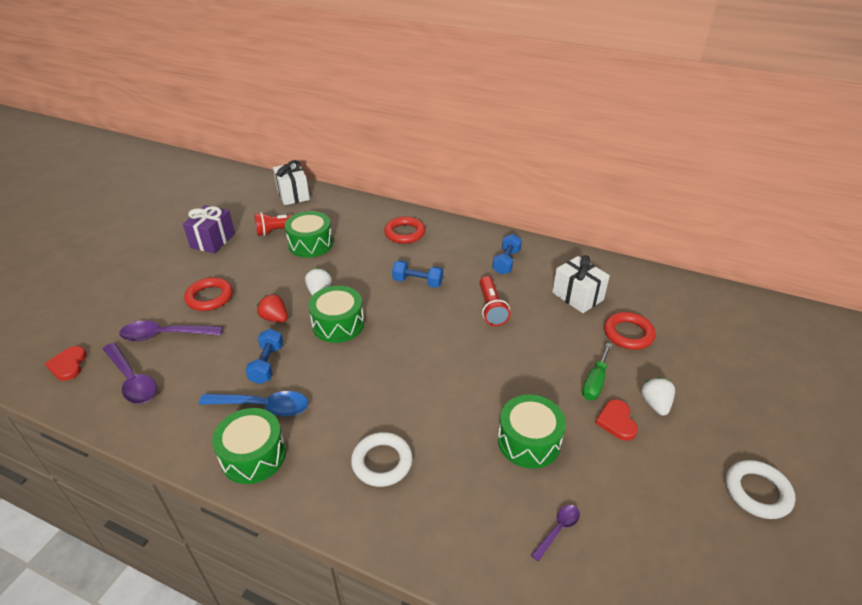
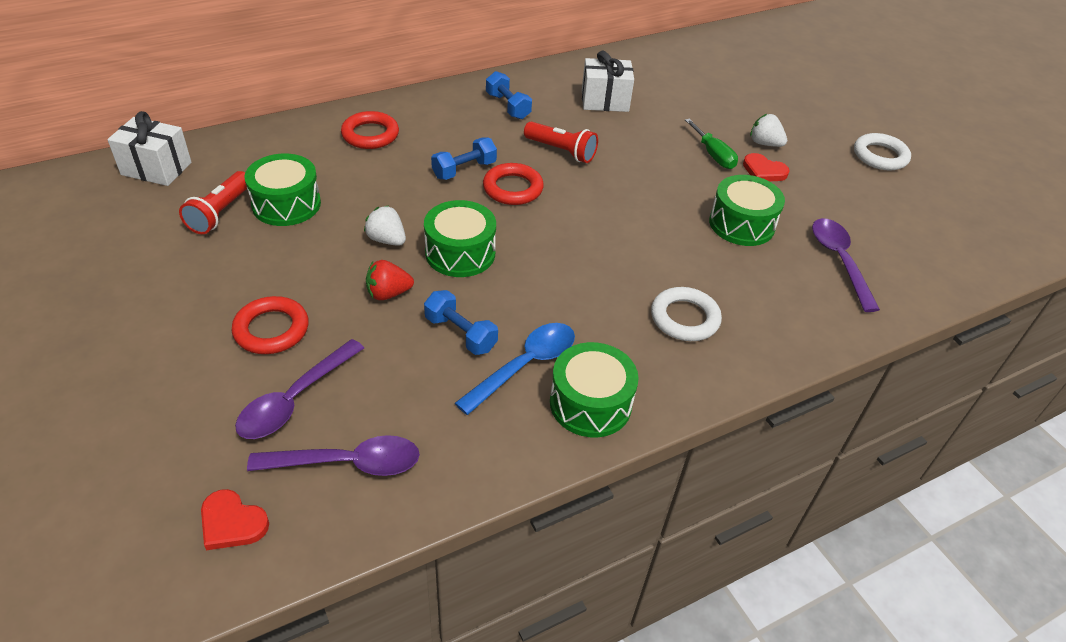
camera: 55 degrees left, 5 degrees up
(213, 240) = (147, 277): purple gift -> none
(558, 530) = (839, 261): purple spoon -> purple spoon, size x1.86
(628, 334) = (679, 107): red ring -> red ring (513, 188)

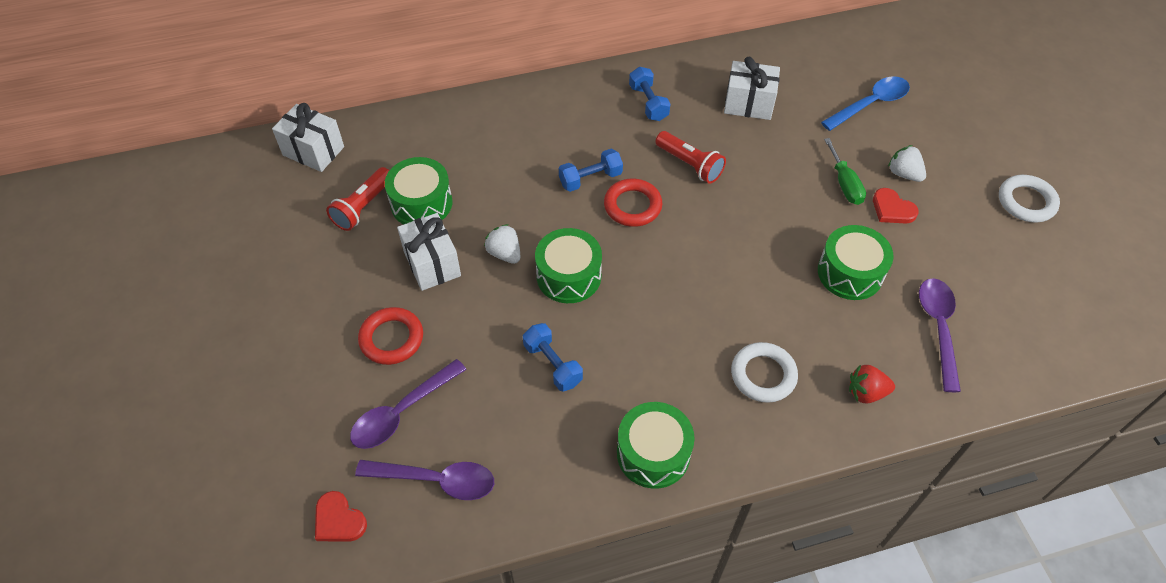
camera: 15 degrees right, 10 degrees up
(307, 256) = (432, 264): none -> white gift
(370, 135) = (509, 127): red ring -> none
(388, 293) = (496, 313): red strawberry -> red strawberry (866, 392)
(524, 366) = (603, 406): blue spoon -> blue spoon (870, 104)

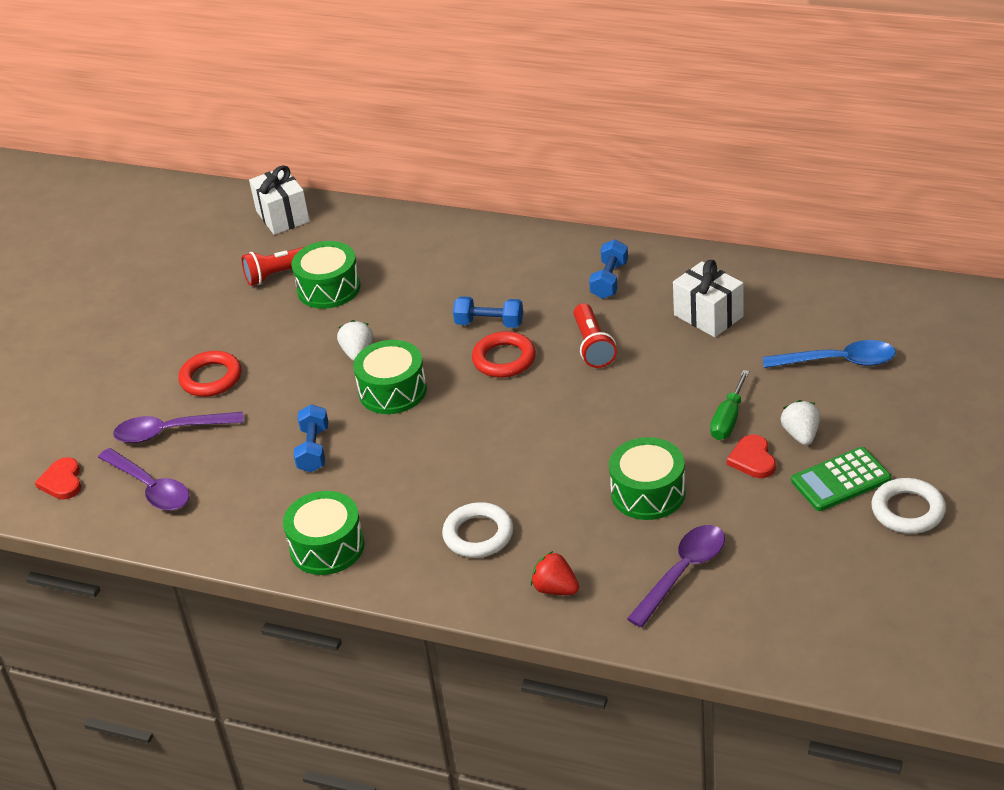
camera: 40 degrees right, 15 degrees down
(432, 264) = (293, 337): white gift -> none
(963, 198) = (840, 480): none -> green calculator

